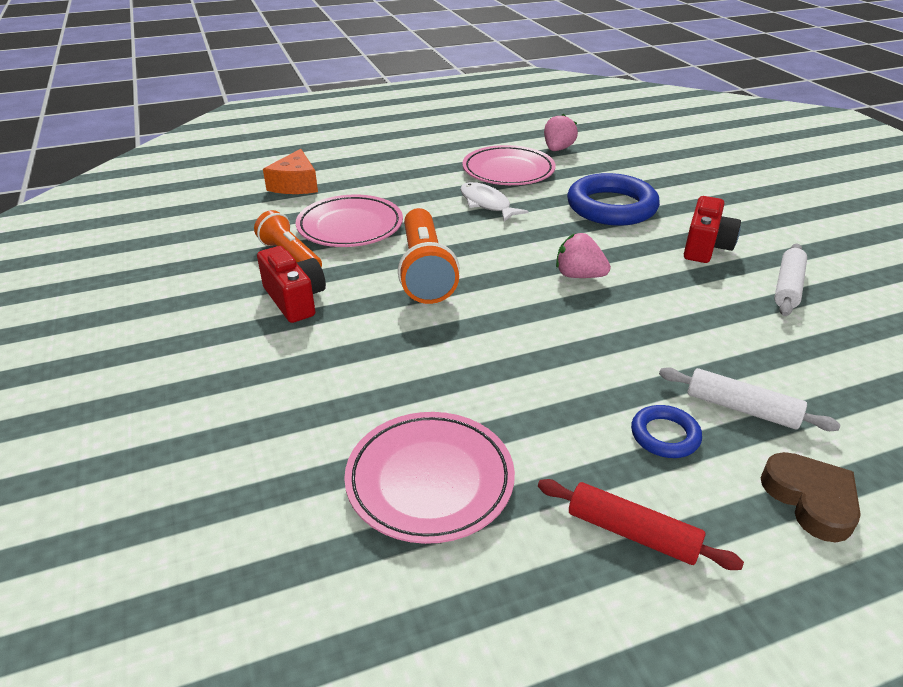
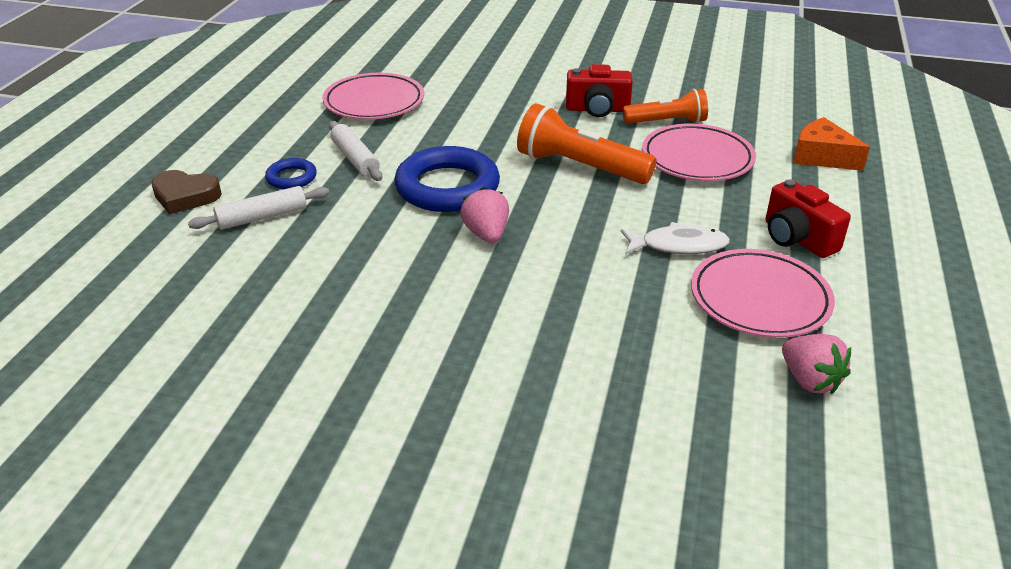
camera: 125 degrees right, 0 degrees up
(579, 275) = (486, 234): pink strawberry -> pink strawberry turned 75 degrees counterclockwise
(611, 207) = (591, 328): blue ring -> blue ring (447, 187)
(632, 533) = (262, 137): red rolling pin -> none
(705, 247) = (438, 341): red camera -> red camera (797, 239)
(787, 287) = (318, 344): white rolling pin -> white rolling pin (355, 159)

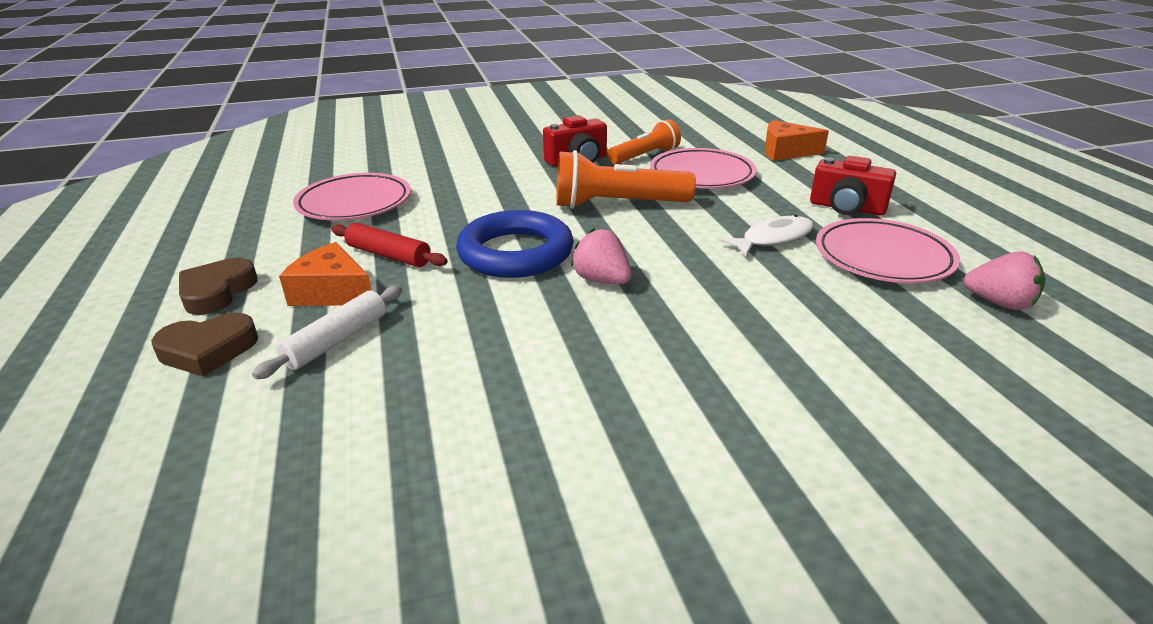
camera: 30 degrees left, 5 degrees down
(223, 153) = (217, 292): none -> brown heart
(291, 178) = (332, 292): blue ring -> orange cheese
(355, 159) = (389, 255): white rolling pin -> red rolling pin

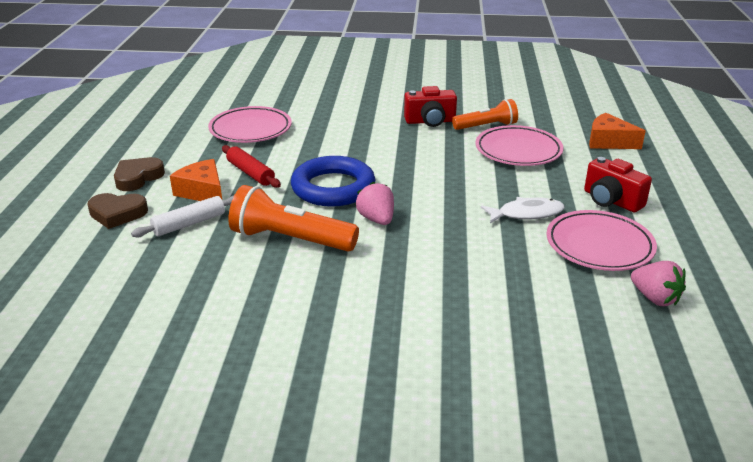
camera: 20 degrees right, 0 degrees up
(617, 204) = (432, 164): orange flashlight -> orange flashlight (290, 239)

